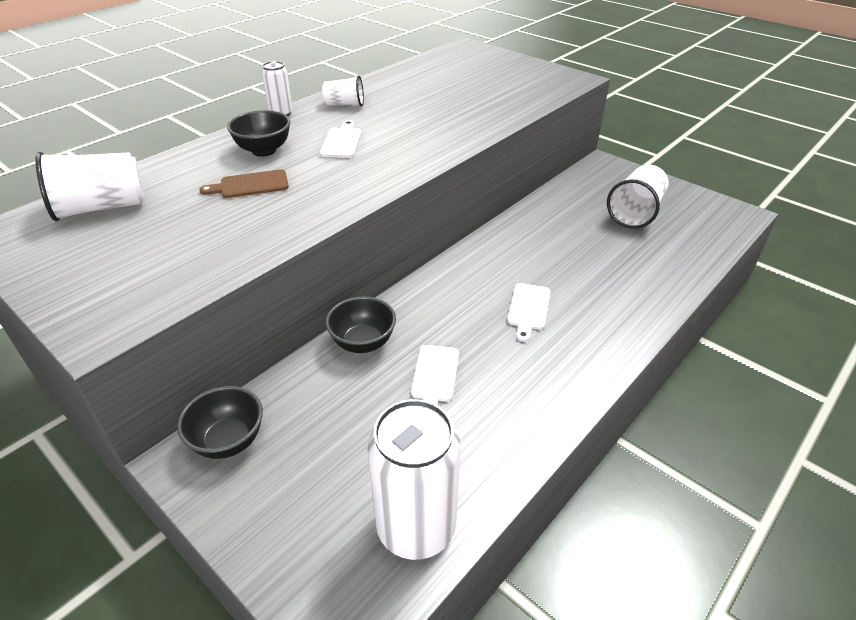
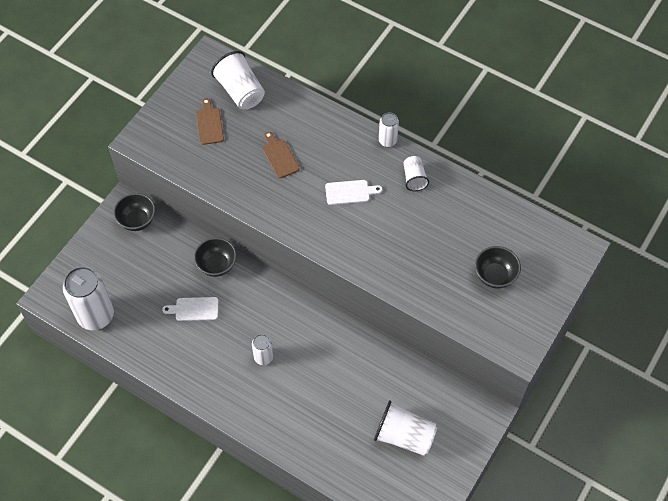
camera: 80 degrees right, 20 degrees up
(137, 242) = (209, 124): none -> brown cutting board
(264, 150) = (326, 149): black bowl -> black bowl (495, 276)
(528, 309) = (263, 357): white cutting board -> white can

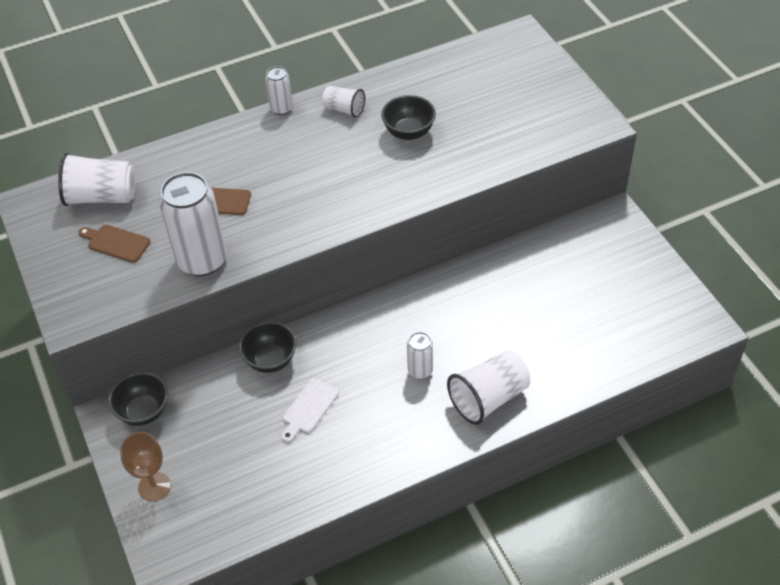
camera: 55 degrees left, 10 degrees down
(90, 260) = (154, 487): none -> brown goblet
(96, 315) = (235, 516): white can -> white can (202, 260)
(350, 192) = (315, 164): white cutting board -> none
(404, 436) = (597, 292): white cup -> white cup (488, 398)
(495, 276) = (504, 103): black bowl -> black bowl (409, 132)

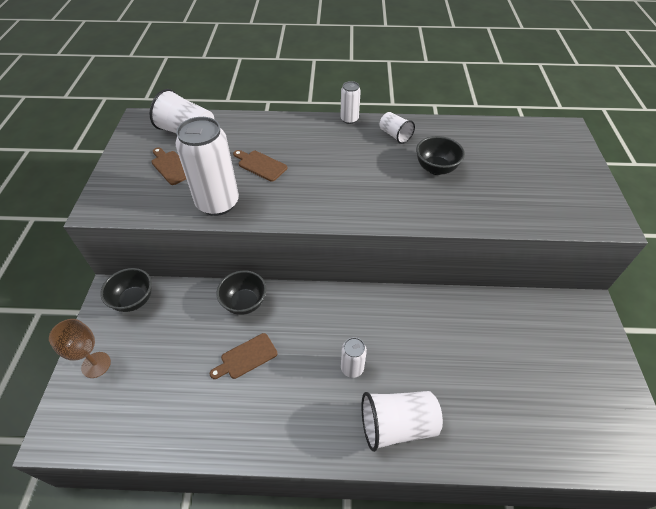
camera: 25 degrees right, 0 degrees up
(309, 408) = (246, 357): white cutting board -> brown cutting board

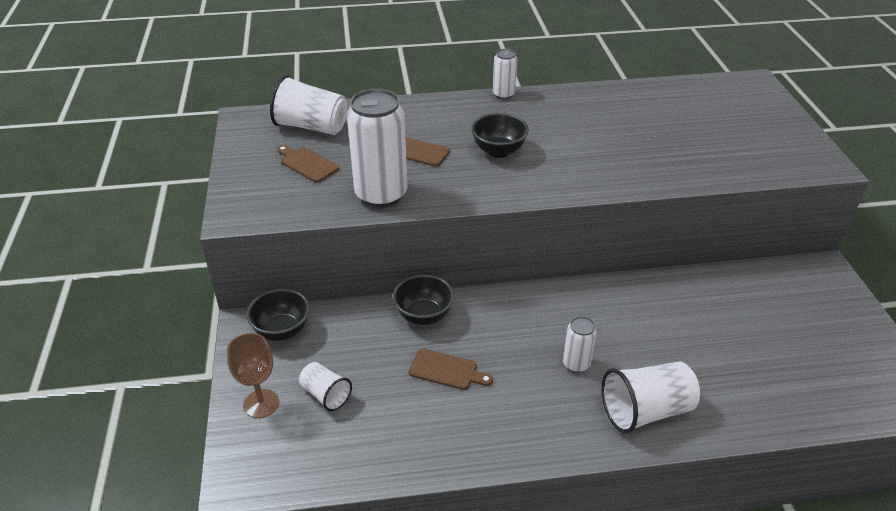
camera: 10 degrees left, 10 degrees down
(246, 357) = (446, 370): brown cutting board -> brown cutting board turned 120 degrees counterclockwise
(395, 135) = (563, 106): white cup -> white cup (326, 395)
(436, 168) = (622, 134): black bowl -> black bowl (498, 151)

